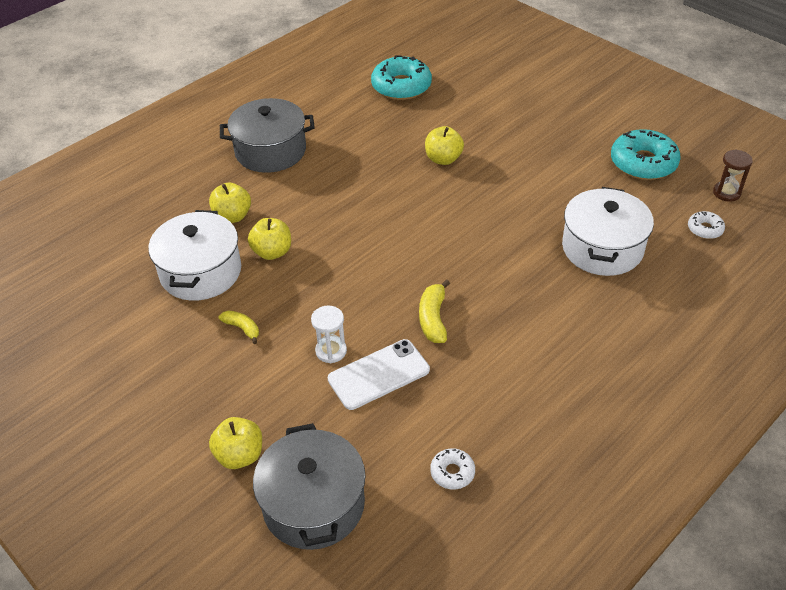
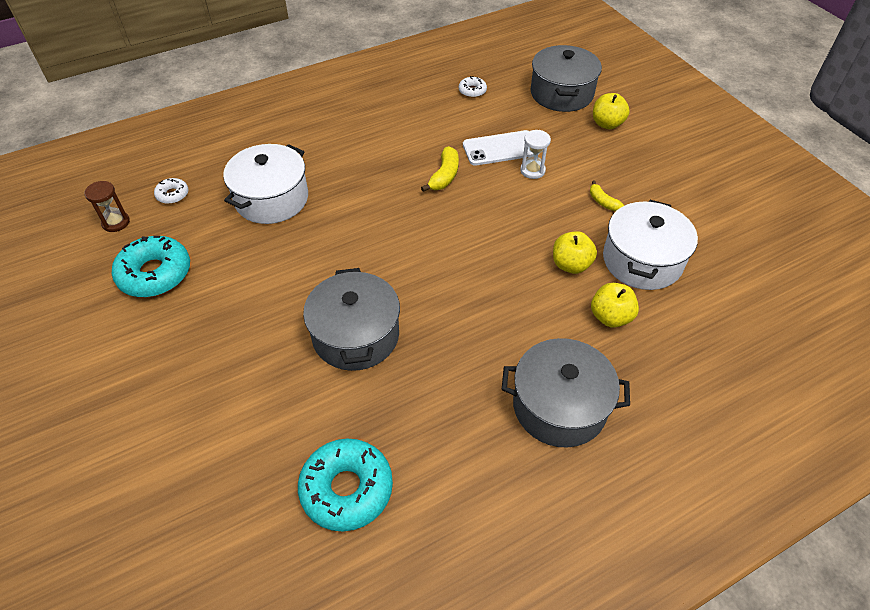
camera: 165 degrees left, 5 degrees up
(443, 159) = (356, 335): yellow apple -> grey pot

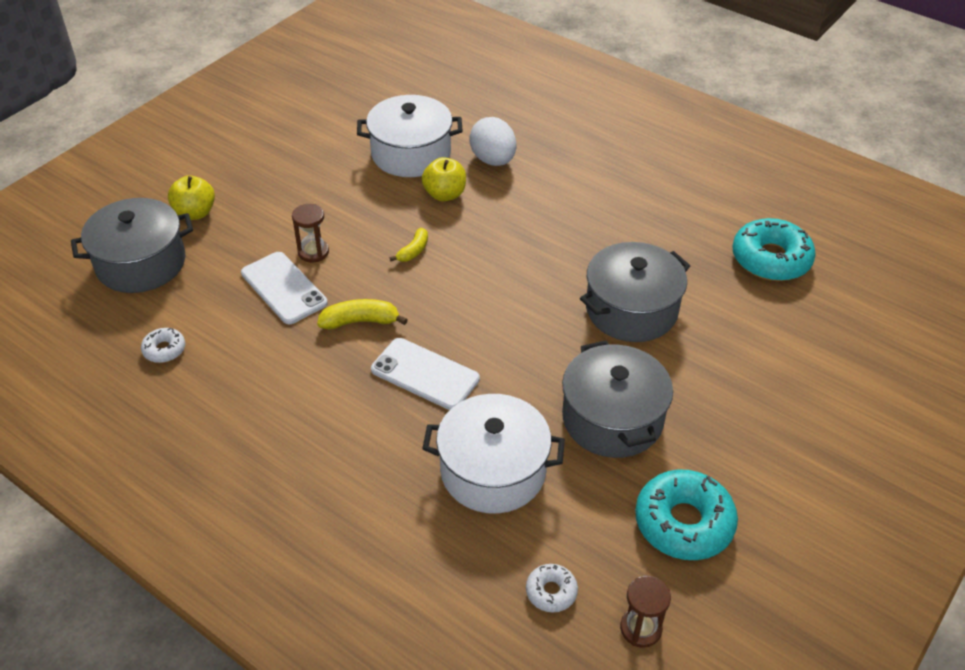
camera: 115 degrees left, 5 degrees down
(373, 193) = (425, 374): none -> white phone
(532, 170) = (313, 252): white hourglass -> brown hourglass
(559, 406) = (605, 169): grey pot -> grey pot (612, 419)
(603, 202) = (339, 191): yellow banana -> yellow banana (413, 251)
(610, 317) = (493, 160): yellow apple -> white egg

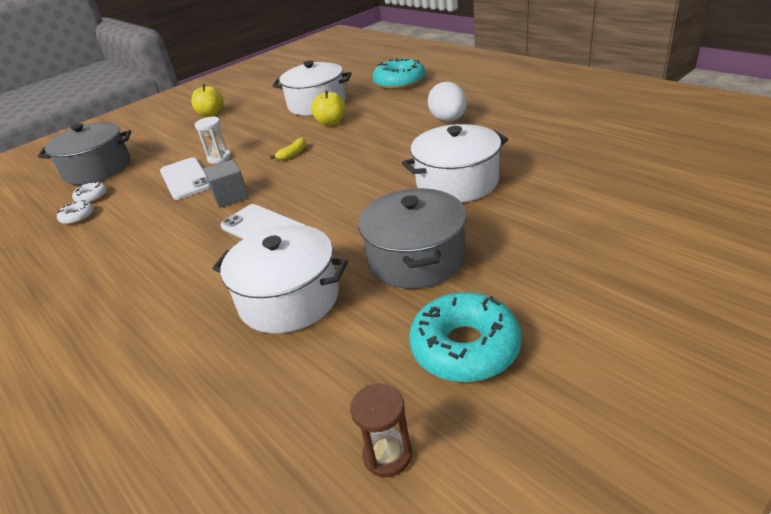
camera: 15 degrees right, 10 degrees down
(195, 213) = (152, 141): yellow apple -> yellow apple (211, 114)
(313, 252) = (219, 158): brown hourglass -> white hourglass
(360, 321) = (230, 196): yellow banana -> grey cube
(493, 160) = (375, 103): white egg -> white egg (448, 120)
(551, 592) = (301, 409): white donut -> white donut (92, 197)
(631, 310) = (457, 182): grey pot -> white pot
(771, 259) = (592, 146): turquoise donut -> turquoise donut (399, 82)

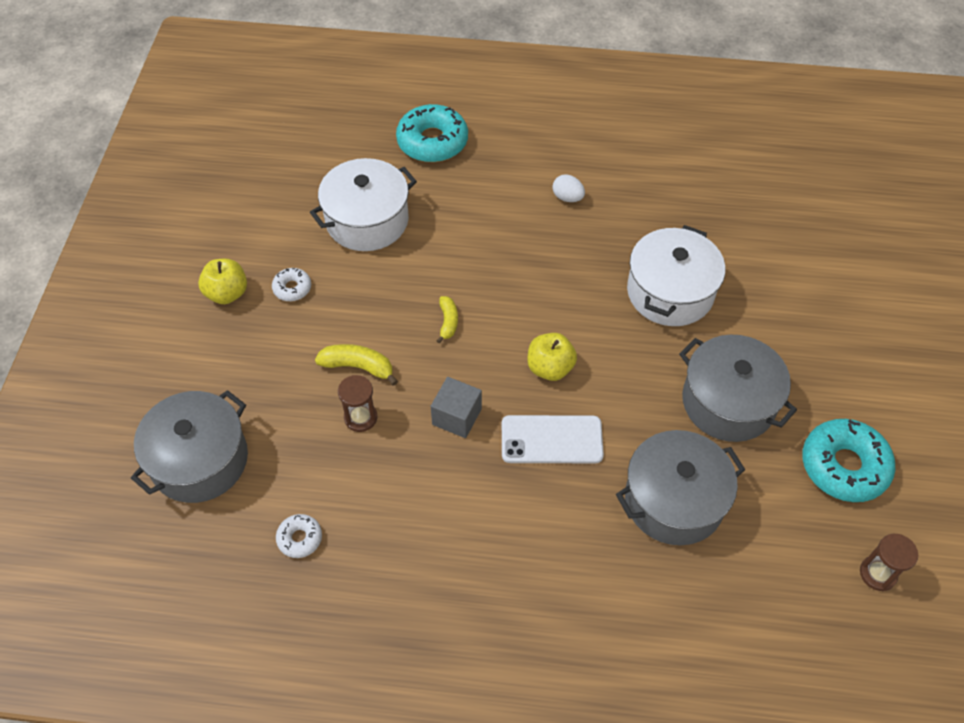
camera: 45 degrees left, 20 degrees up
(92, 197) = (269, 504): white donut -> white donut (292, 288)
(186, 178) = (360, 417): white phone -> brown hourglass
(219, 158) = (358, 367): white hourglass -> yellow banana
(289, 298) = (674, 500): white pot -> grey pot
(331, 123) = (431, 250): yellow apple -> yellow apple (550, 368)
(448, 120) = (567, 197): white egg -> white egg, size x0.58

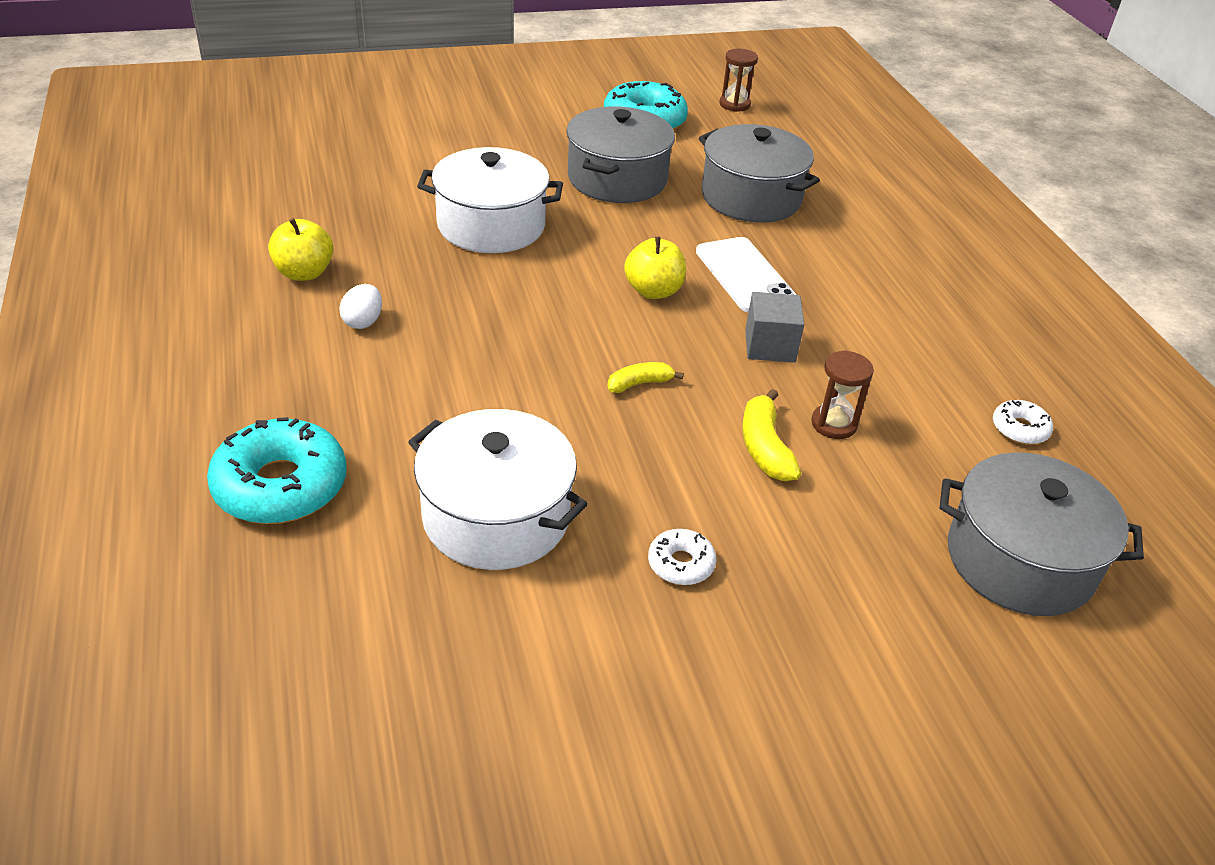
camera: 115 degrees left, 15 degrees down
(227, 293) = (741, 647): yellow apple -> yellow apple (304, 273)

